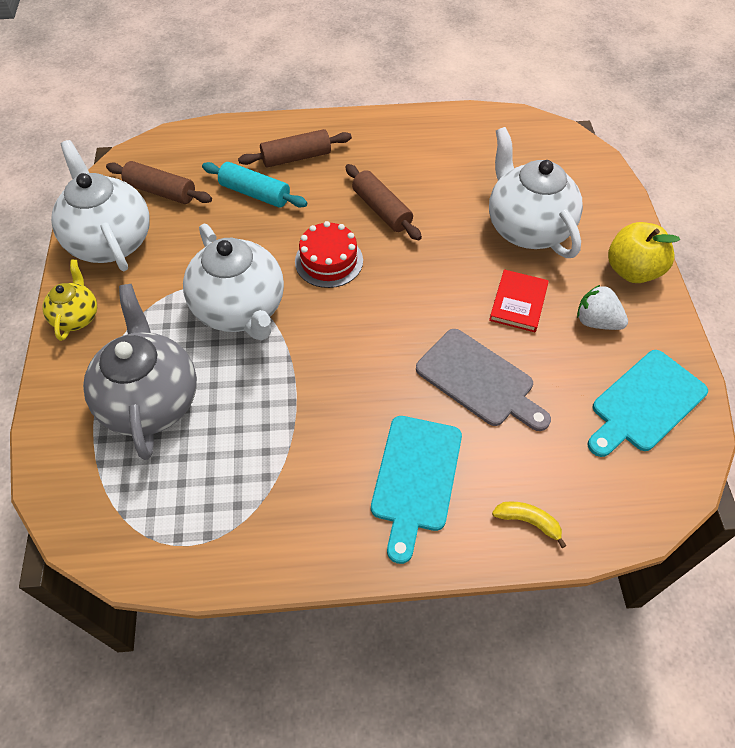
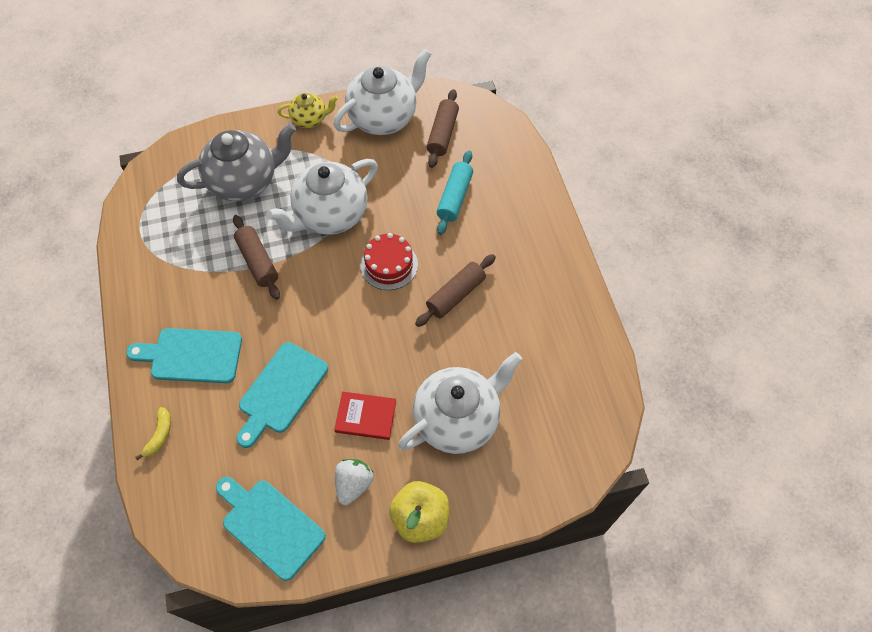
camera: 80 degrees right, 5 degrees up
(296, 157) = (506, 218): brown rolling pin -> brown rolling pin (258, 261)
(479, 380) = (281, 391): grey cutting board -> turquoise cutting board

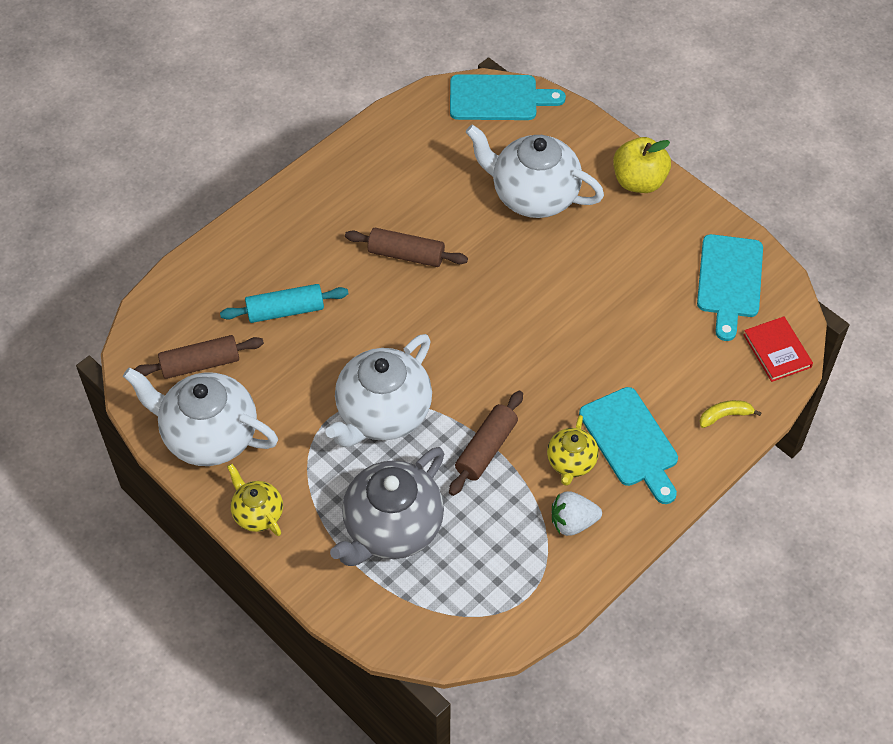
camera: 120 degrees left, 5 degrees down
(207, 307) = (571, 462): none -> yellow teapot
(244, 181) = (392, 528): grey teapot -> grey teapot turned 90 degrees counterclockwise
(281, 391) = (609, 343): turquoise cutting board -> turquoise cutting board (498, 98)
(330, 215) = (382, 414): white teapot -> white teapot turned 105 degrees clockwise
(353, 484) = (648, 241): white strawberry -> white strawberry (573, 522)
(365, 417) = (582, 263): red book -> red book (777, 351)
(389, 265) = (409, 327): red cake -> none

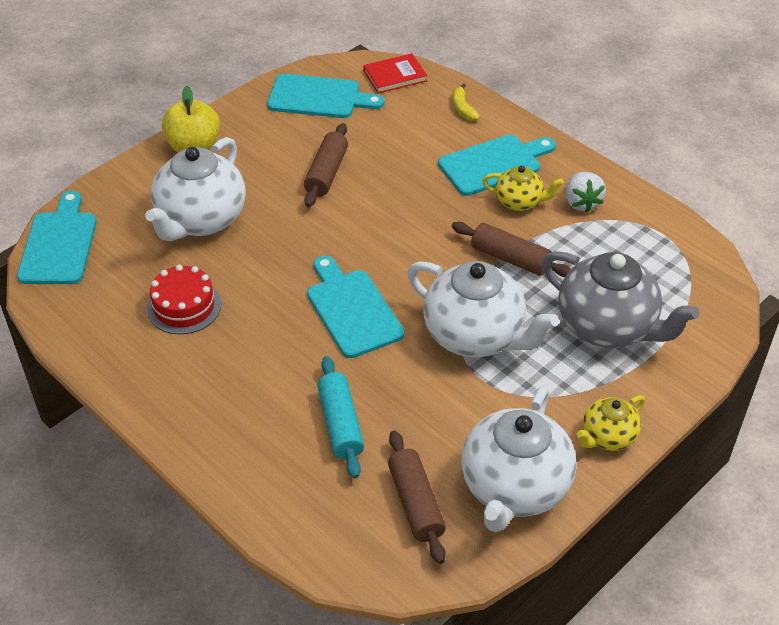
camera: 90 degrees left, 10 degrees down
(406, 254) = (269, 319): brown rolling pin -> brown rolling pin (326, 173)
(417, 316) = (352, 309): none -> turquoise cutting board
(422, 193) = (184, 306): none -> red cake

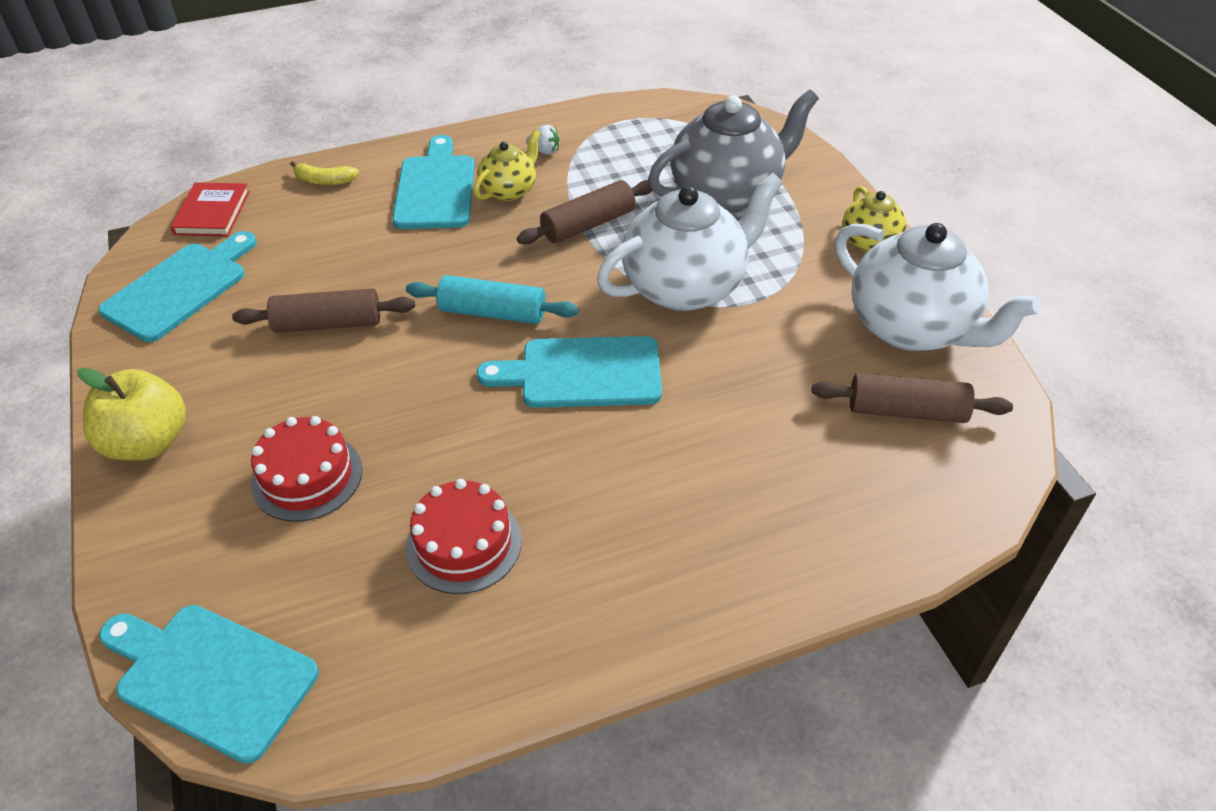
camera: 65 degrees left, 0 degrees up
(201, 220) = (307, 477): white teapot -> red cake
(326, 173) = (328, 324): brown rolling pin -> brown rolling pin turned 45 degrees counterclockwise
(341, 424) = (761, 439): turquoise rolling pin -> turquoise rolling pin (493, 312)
(581, 203) = (544, 151): white strawberry -> white strawberry, size x0.62

